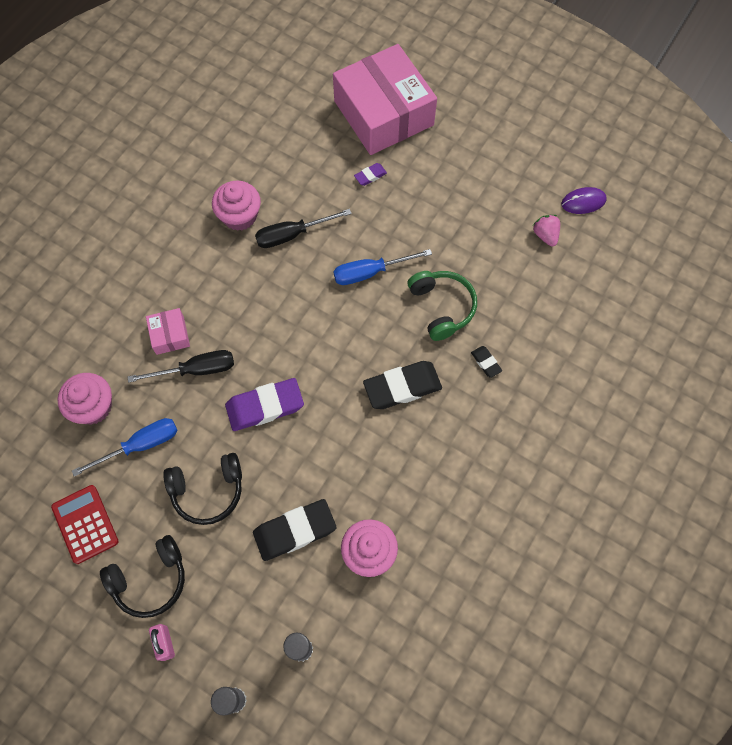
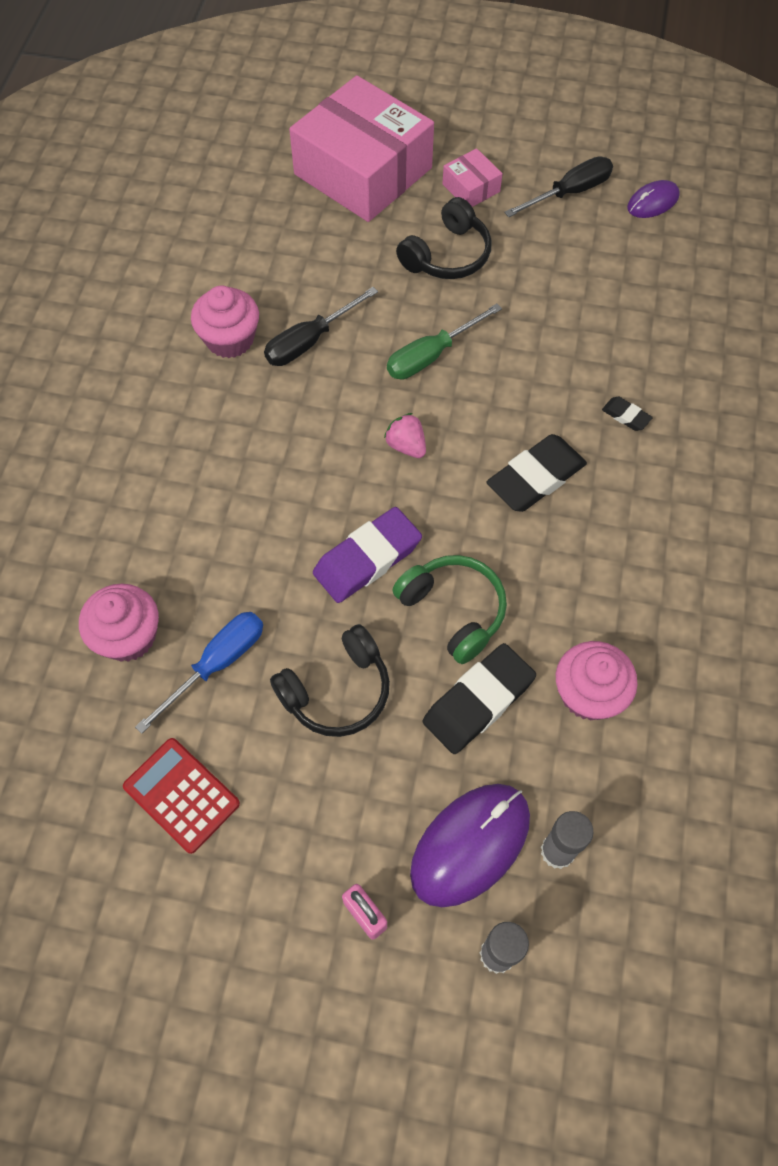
camera: 20 degrees left, 5 degrees down
(150, 580) = (307, 836): black headphones -> black headphones (447, 255)
(170, 335) = (198, 511): pink box -> pink box (471, 188)
(196, 370) = (254, 543): black screwdriver -> black screwdriver (569, 193)
(248, 624) = (470, 845): none -> purple mouse
(370, 176) = (379, 245): purple eraser -> none
(370, 272) = (431, 356): blue screwdriver -> green screwdriver
(442, 307) = (540, 369): green headphones -> green headphones (453, 611)
(545, 235) = (626, 251): pink strawberry -> pink strawberry (406, 446)

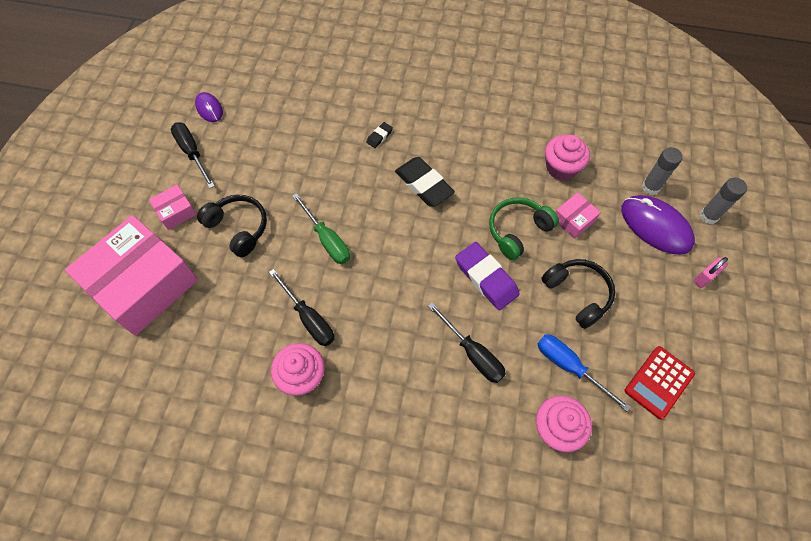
camera: 90 degrees left, 0 degrees up
(247, 535) = (472, 353): none -> black screwdriver
(406, 446) = (400, 255): pink strawberry -> none
(478, 701) = (573, 220): black eraser -> pink box

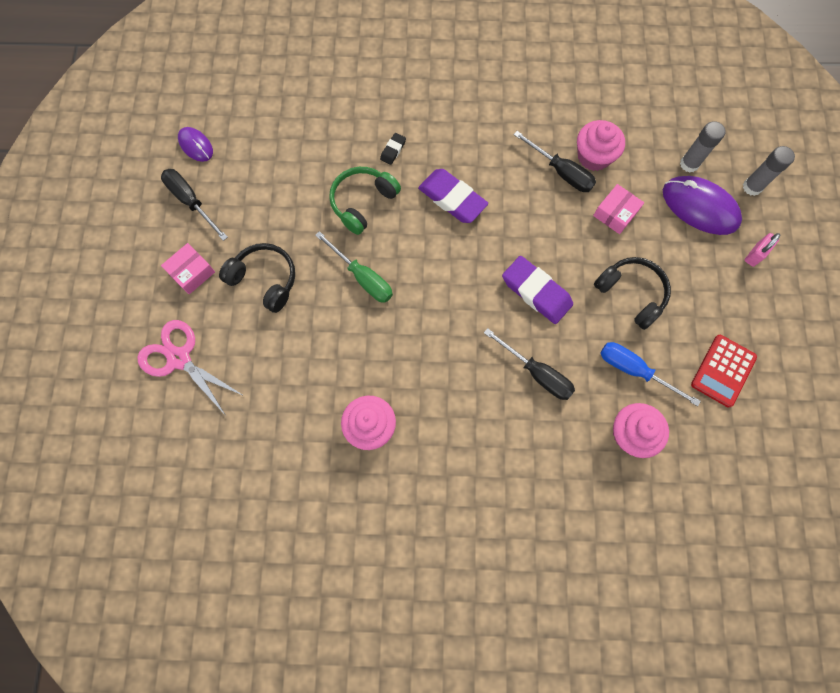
camera: 10 degrees left, 10 degrees up
(143, 284) = (179, 358): pink box -> pink scissors
(308, 318) = (363, 365): black screwdriver -> black screwdriver (561, 172)
(424, 185) = (452, 199): black eraser -> purple eraser
(518, 231) = (560, 235): green headphones -> green headphones (362, 202)

